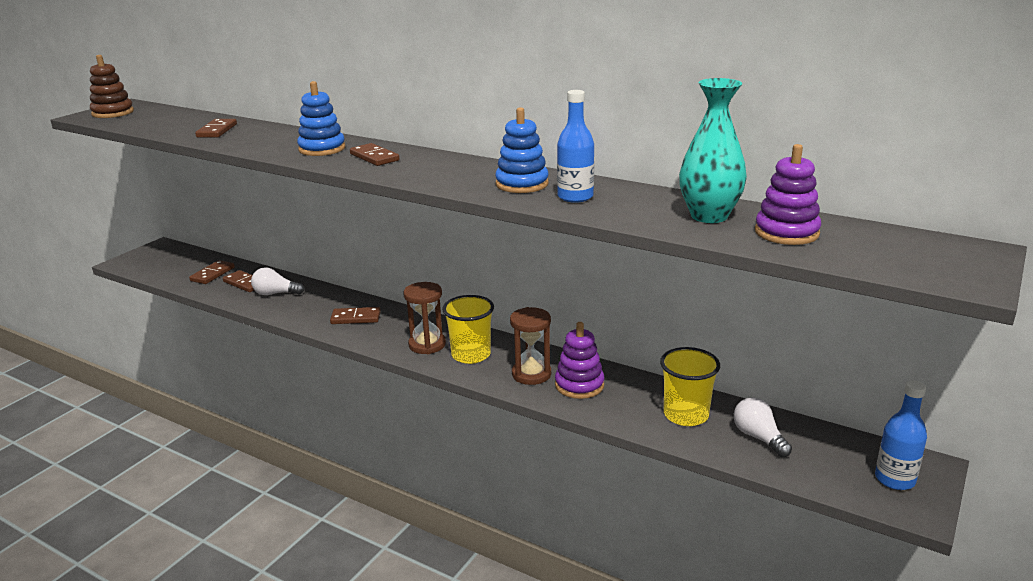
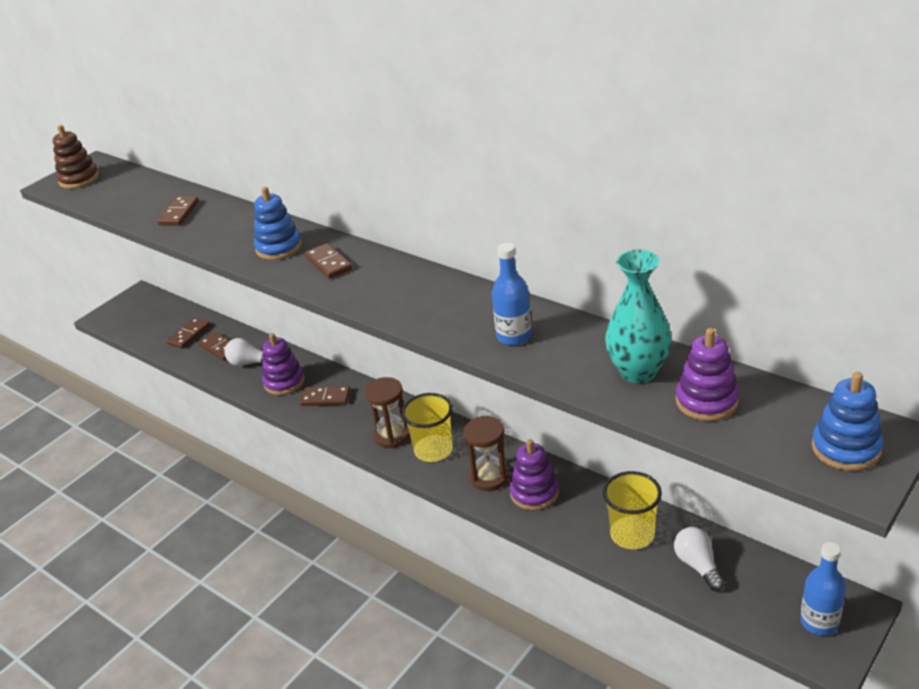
camera: 10 degrees right, 10 degrees up
(312, 307) = (284, 382): none -> purple stacking toy
(522, 184) = (466, 313): blue stacking toy -> blue stacking toy (846, 448)

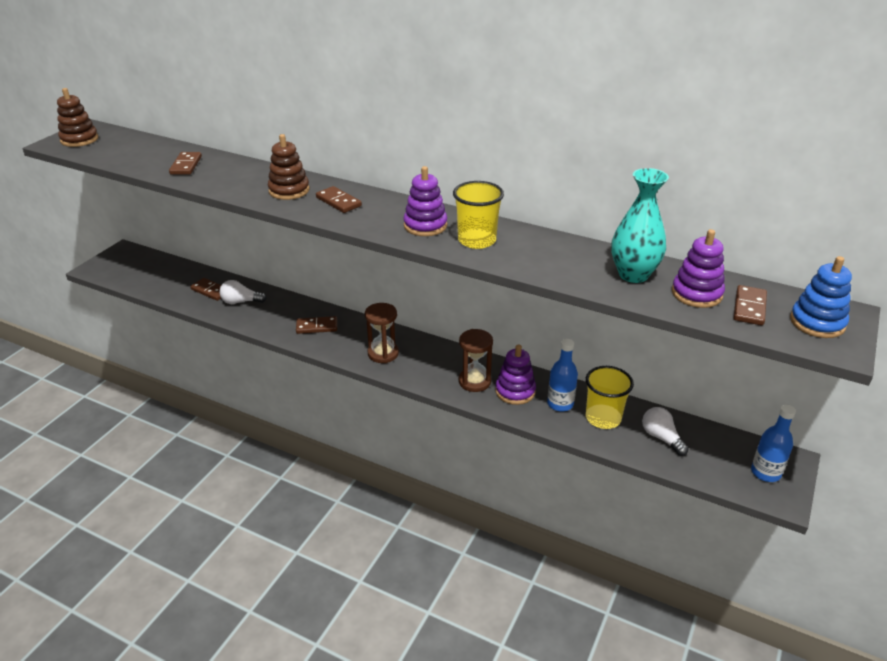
camera: 15 degrees left, 0 degrees up
(189, 335) = (179, 281): brown domino -> brown domino (749, 307)
(279, 247) = (289, 190): blue stacking toy -> brown stacking toy
(284, 382) = (276, 315): purple stacking toy -> purple stacking toy (425, 225)
(433, 450) = (421, 363): yellow cup -> yellow cup (477, 240)
(514, 336) = (521, 252): blue bottle -> blue bottle (560, 404)

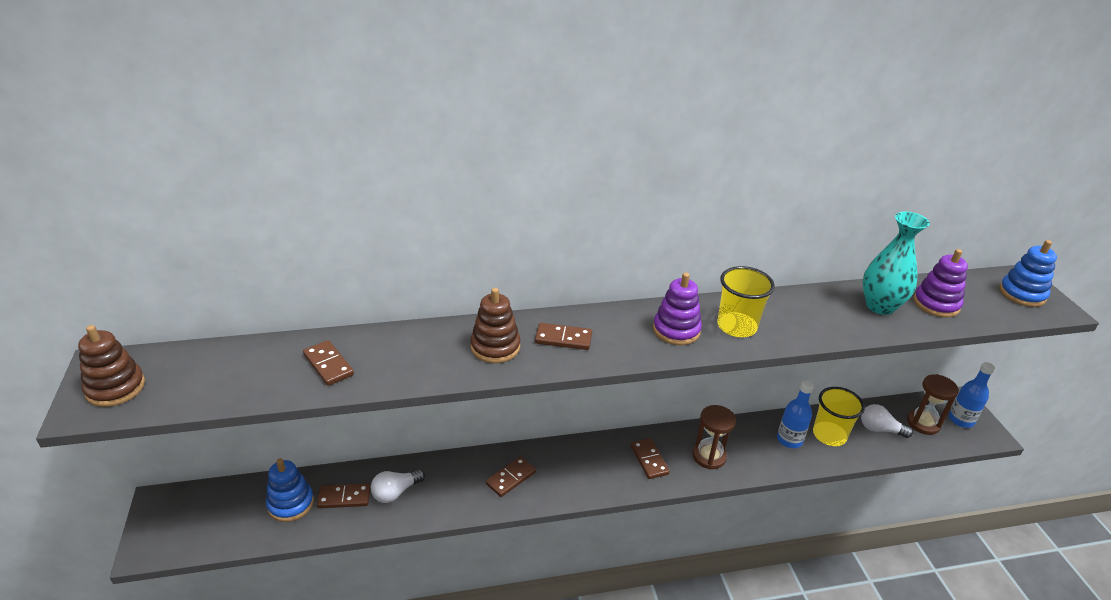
camera: 40 degrees left, 0 degrees up
(181, 281) = (291, 504): none -> blue stacking toy
(383, 353) = (605, 472): brown hourglass -> brown hourglass (923, 423)
(515, 391) = (747, 448): purple stacking toy -> none
(749, 307) = (976, 300): brown domino -> brown domino (649, 460)

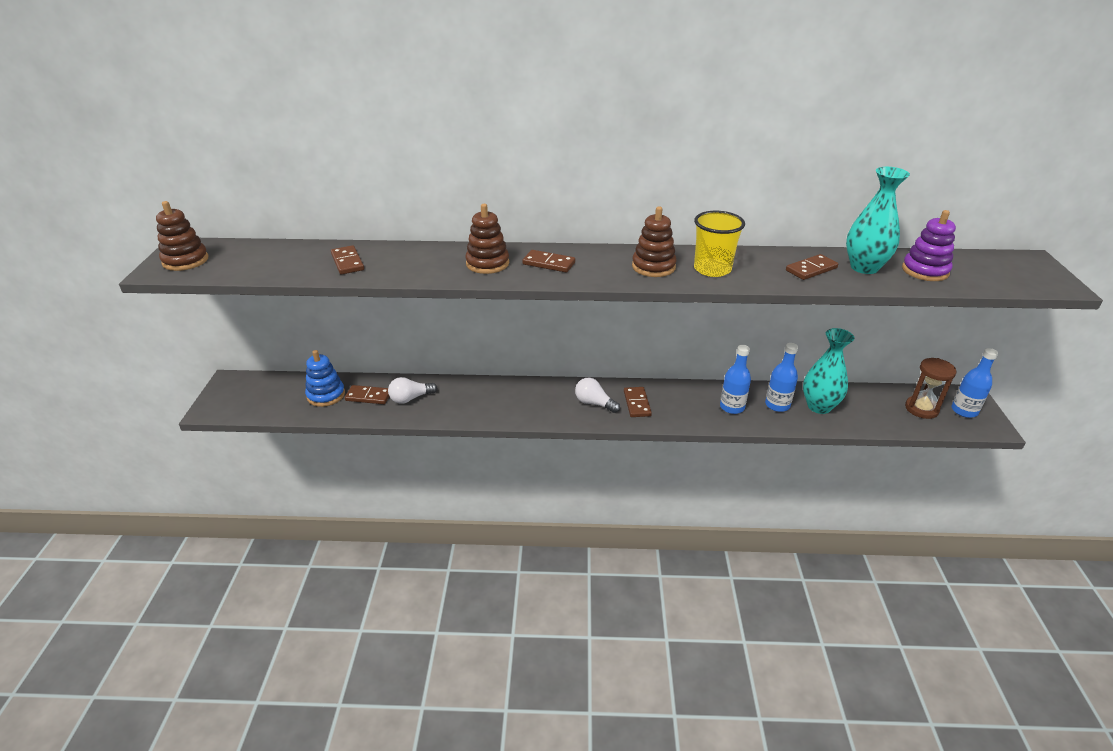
camera: 15 degrees right, 0 degrees up
(510, 478) = (509, 401): brown domino -> brown domino (811, 269)
(676, 330) = (653, 267): purple stacking toy -> brown stacking toy
(709, 456) = (694, 408): brown hourglass -> none
(746, 449) = (732, 407): none -> blue bottle
(829, 435) = (819, 406): yellow cup -> turquoise vase
(880, 429) = (873, 408): white light bulb -> white light bulb (594, 403)
(1022, 294) = (1025, 271): blue stacking toy -> none

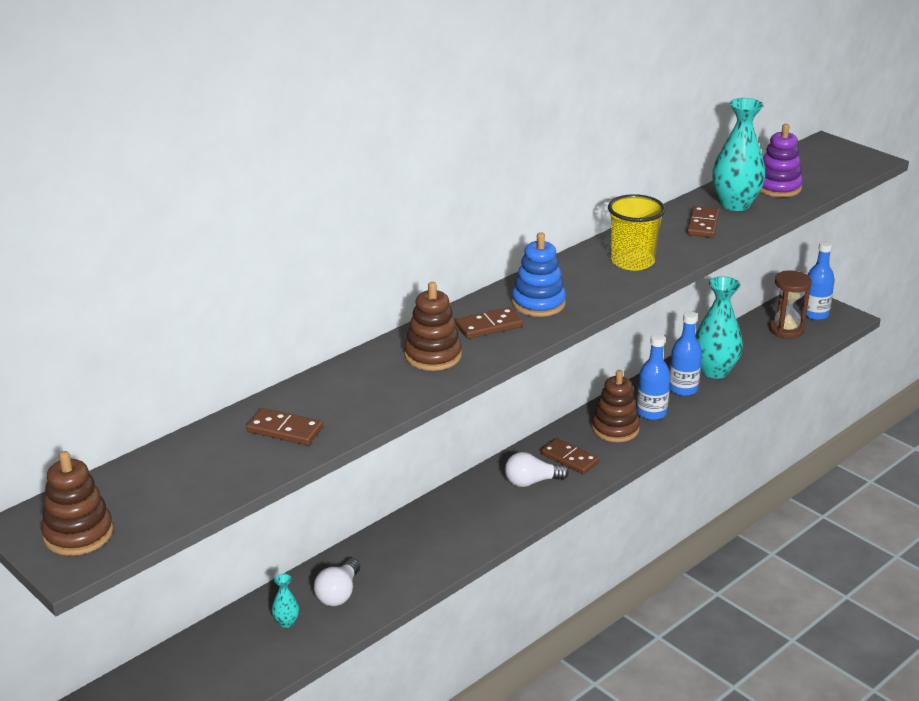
camera: 45 degrees left, 5 degrees down
(326, 395) = (231, 653): blue stacking toy -> blue stacking toy (538, 303)
(368, 396) = (286, 622): brown domino -> turquoise vase
(653, 267) = (583, 283): brown stacking toy -> brown stacking toy (615, 429)

